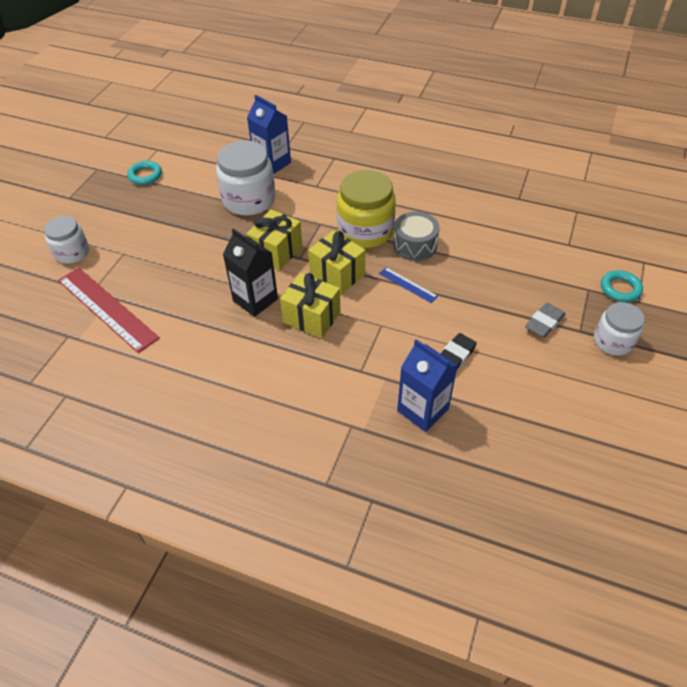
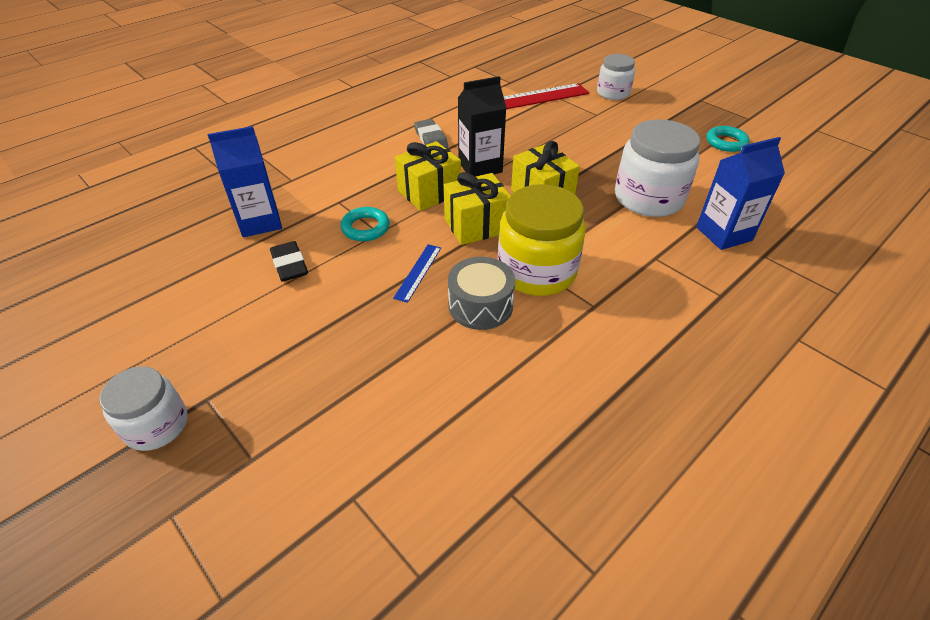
camera: 115 degrees right, 5 degrees down
(407, 285) = (418, 272): blue ruler -> blue ruler turned 45 degrees counterclockwise
(544, 323) = (253, 368): grey eraser -> grey eraser (431, 139)
(620, 289) = (213, 506): turquoise ring -> turquoise ring (365, 228)

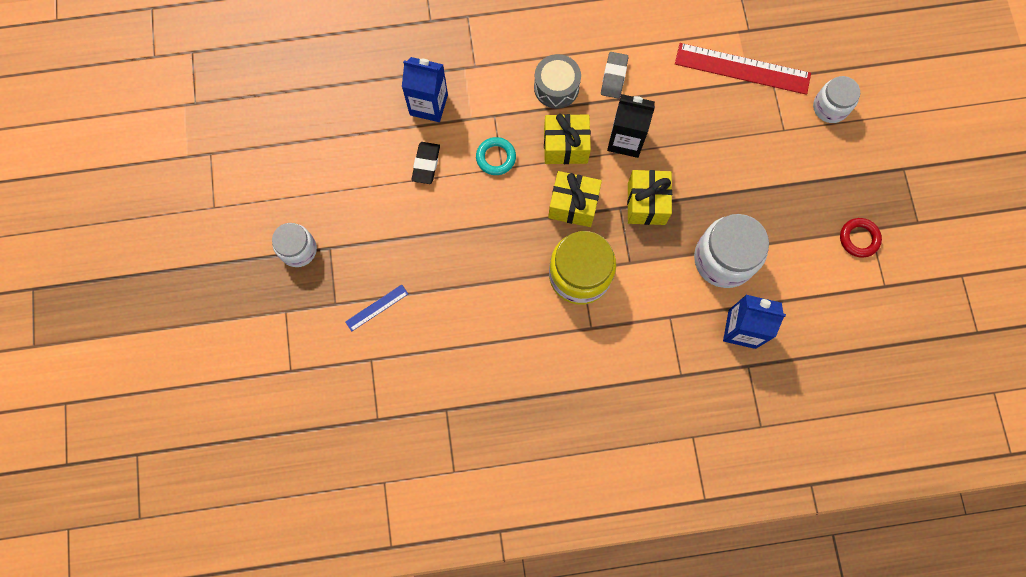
camera: 35 degrees right, 30 degrees up
(418, 272) = (502, 225): blue ruler -> blue ruler (376, 307)
(480, 305) = (521, 280): grey drum -> grey drum (556, 87)
(726, 142) = (859, 238): turquoise ring -> red ring

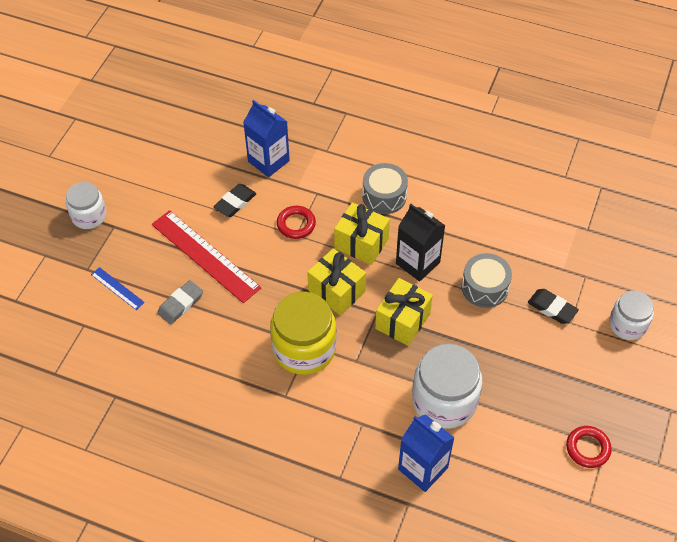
camera: 30 degrees right, 20 degrees down
(376, 307) = (117, 288): blue ruler -> blue ruler turned 45 degrees clockwise
(496, 157) = (296, 224): turquoise ring -> red ring
(614, 77) = (440, 210): grey eraser -> grey eraser (180, 304)
(696, 134) = (485, 287): none -> grey drum
(742, 69) = (562, 256): red ruler -> red ruler (205, 256)
(762, 124) = (552, 308): none -> black eraser

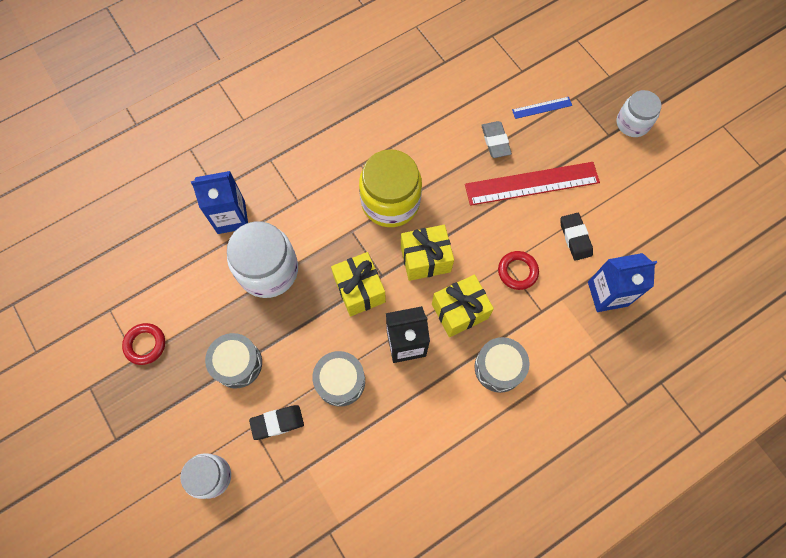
camera: 125 degrees right, 15 degrees up
(537, 367) = (237, 363): none -> grey drum

